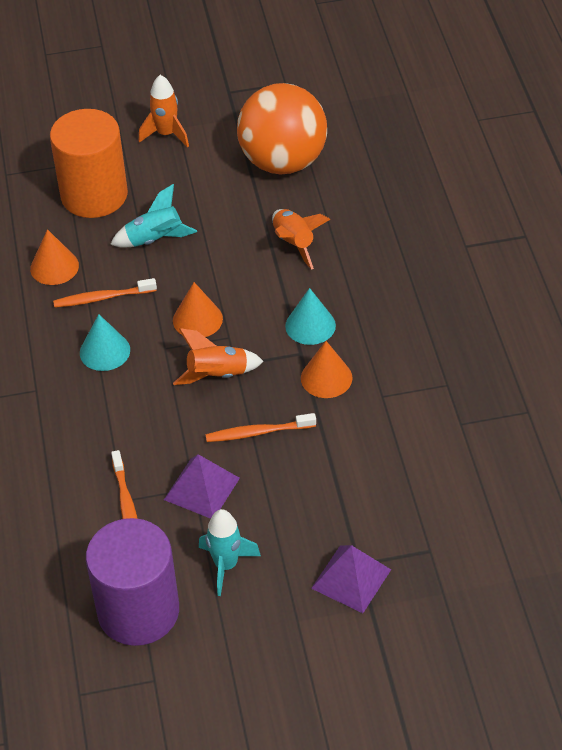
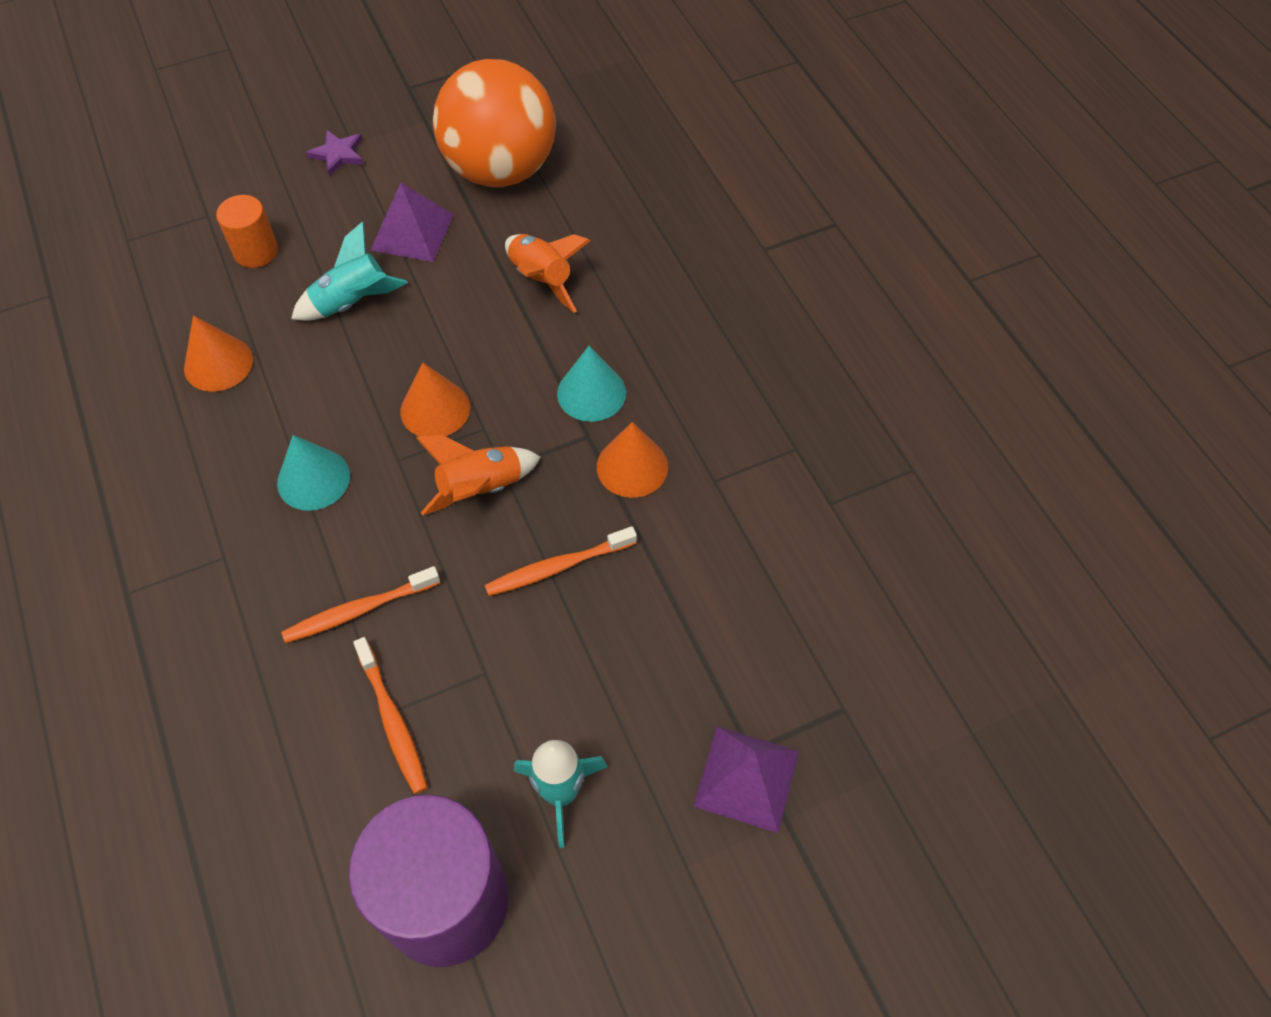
camera: 15 degrees left, 10 degrees up
(94, 195) = (256, 251): orange cylinder -> orange cylinder, size x0.48
(102, 298) = (295, 399): orange toothbrush -> orange toothbrush (359, 610)
(166, 134) = (338, 154): orange rocket -> purple star
(202, 489) = (497, 672): purple pyramid -> purple pyramid (412, 232)

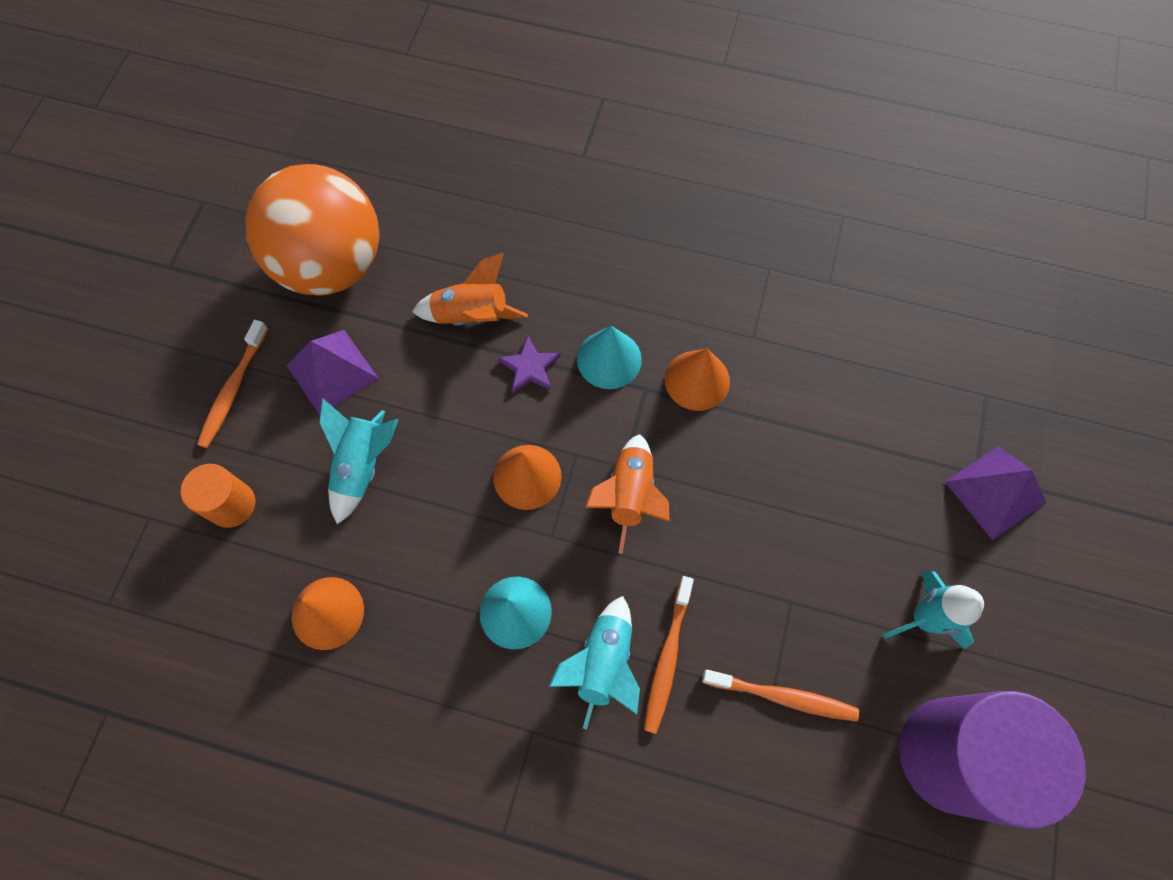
camera: 50 degrees left, 10 degrees up
(318, 567) = (603, 663): none -> turquoise rocket
(338, 154) = (188, 369): purple star -> purple star (529, 367)
(558, 567) = (741, 491): orange toothbrush -> orange toothbrush (233, 389)

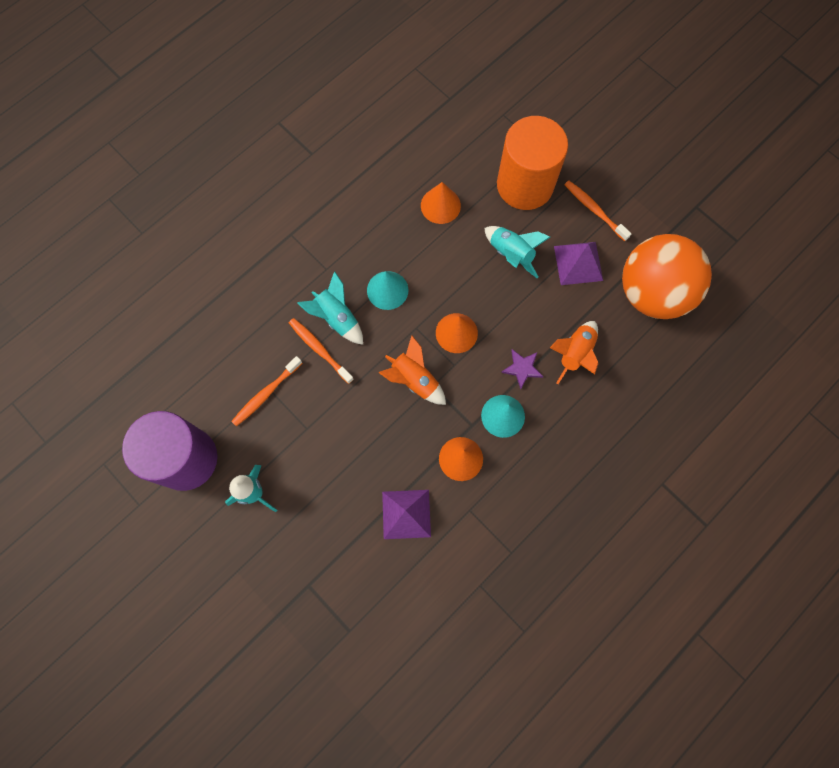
camera: 120 degrees right, 5 degrees up
(232, 504) = (525, 185): orange cylinder -> orange cylinder, size x2.07
(995, 492) = (292, 588): purple pyramid -> purple pyramid (406, 514)

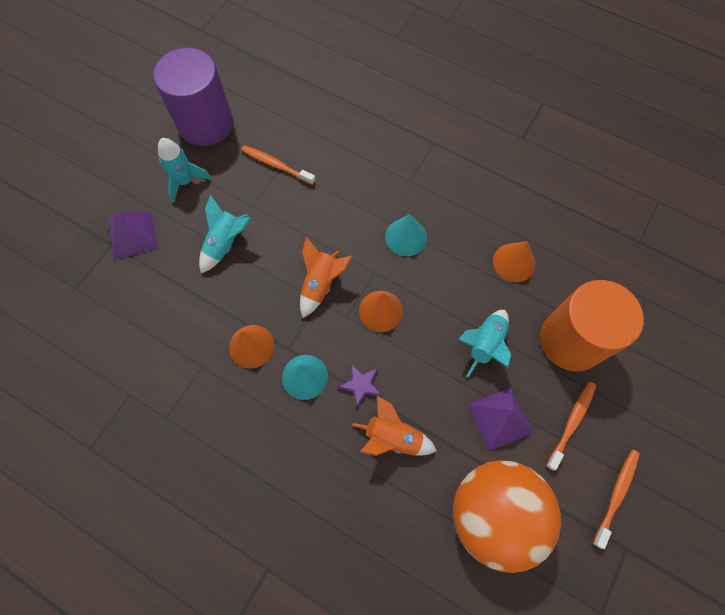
camera: 75 degrees right, 5 degrees down
(319, 349) = (329, 196): orange toothbrush -> orange toothbrush (616, 495)
(336, 318) = (364, 201): turquoise rocket -> turquoise rocket (226, 243)
(406, 514) = (188, 309): purple pyramid -> purple pyramid (132, 235)

